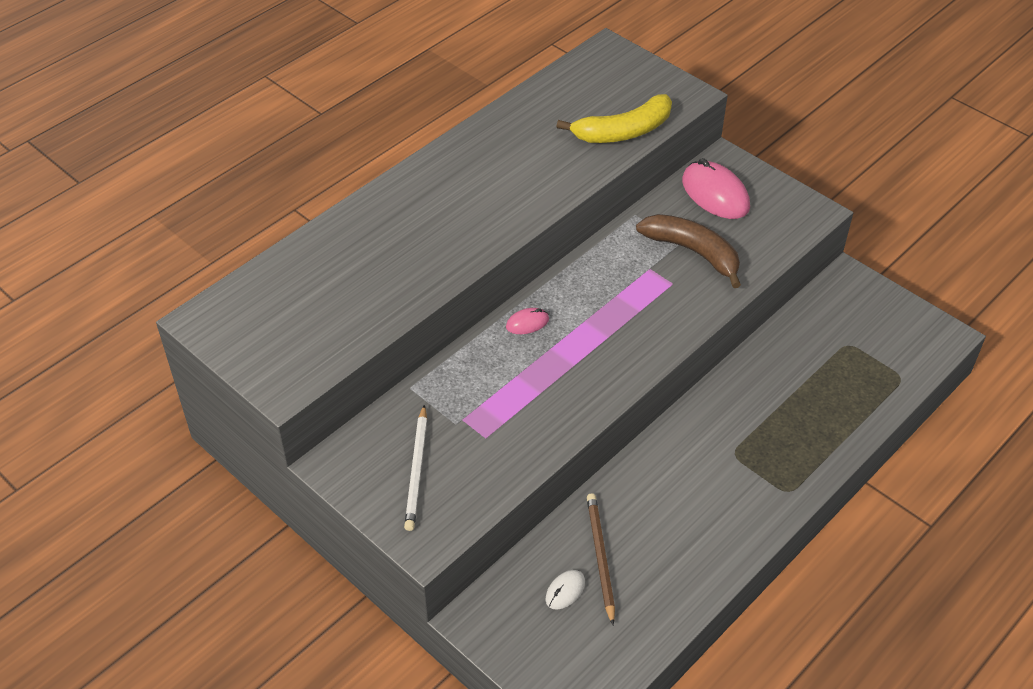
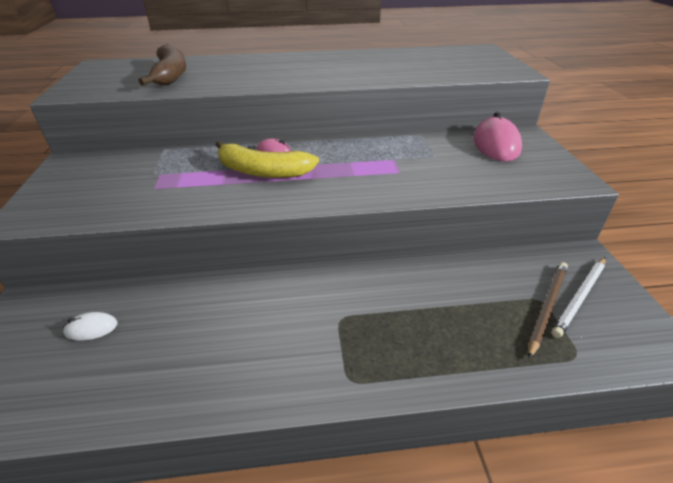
camera: 40 degrees right, 10 degrees down
(417, 470) = (93, 183): white pencil -> white pencil (580, 297)
(600, 558) = (145, 323): brown pencil -> brown pencil (546, 307)
(623, 132) = (443, 73): yellow banana -> yellow banana (262, 171)
(693, 252) = (439, 163): brown banana -> brown banana (171, 75)

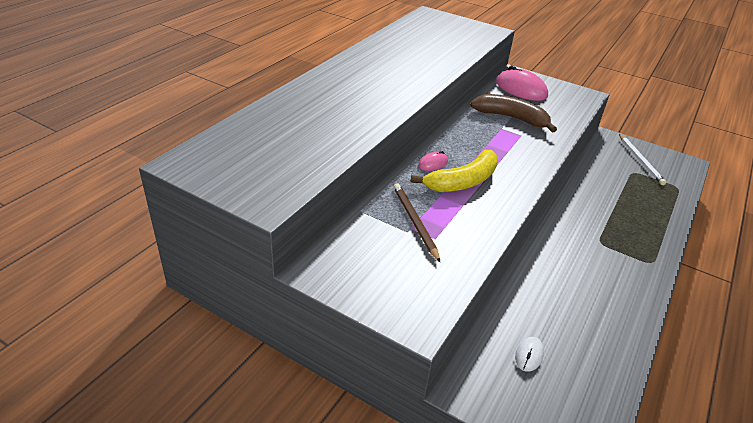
camera: 55 degrees left, 0 degrees up
(171, 75) = (297, 137): brown banana -> brown banana (511, 118)
(546, 307) = (640, 174): brown pencil -> brown pencil (415, 222)

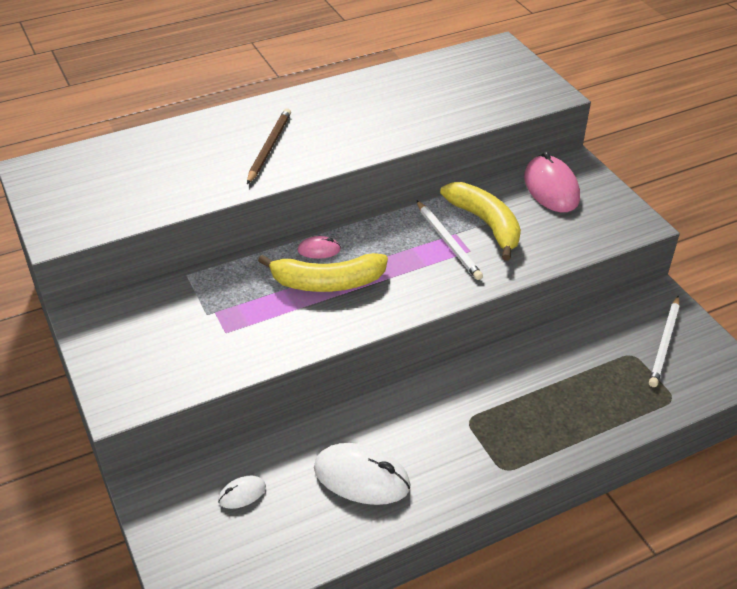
camera: 35 degrees right, 5 degrees up
(415, 222) = (224, 308): brown pencil -> brown pencil (269, 148)
(503, 134) = (448, 242): none -> white pencil
(511, 118) = (486, 224): brown banana -> yellow banana
(586, 305) = (361, 477): none -> white mouse

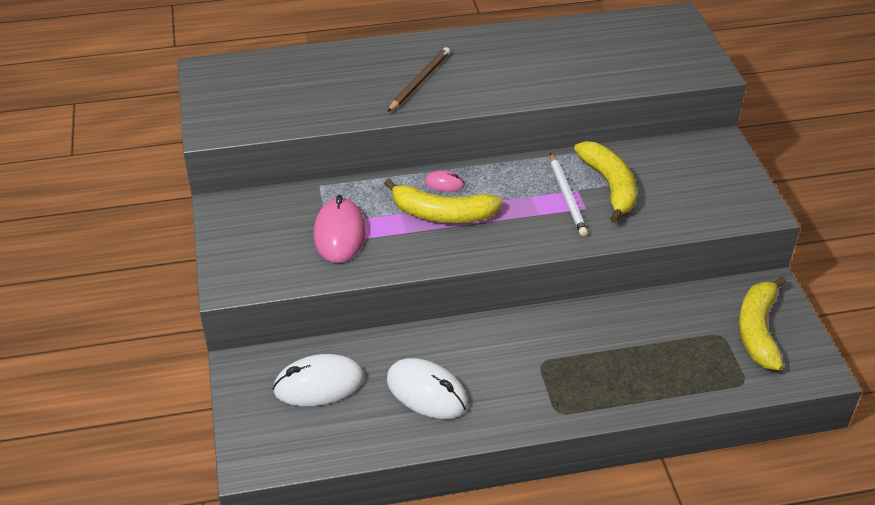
camera: 15 degrees right, 0 degrees up
(242, 494) = (319, 384): white mouse -> white mouse, size x2.03
(551, 188) = (687, 162): pink mouse -> pink mouse (339, 234)
(664, 343) = (757, 330): white pencil -> yellow banana

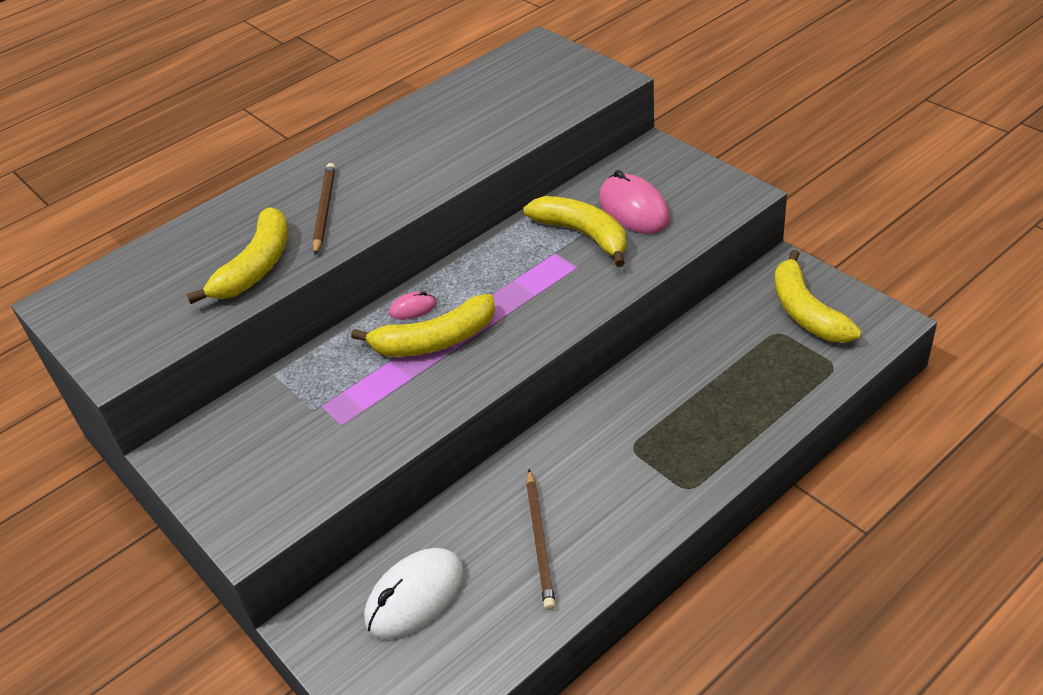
camera: 25 degrees left, 0 degrees up
(339, 234) = (337, 415): pink mouse -> pink mouse (634, 209)
(345, 102) = (256, 267): none -> yellow banana
(427, 392) = (540, 540): white mouse -> brown pencil
(567, 196) = (550, 263): white pencil -> none

